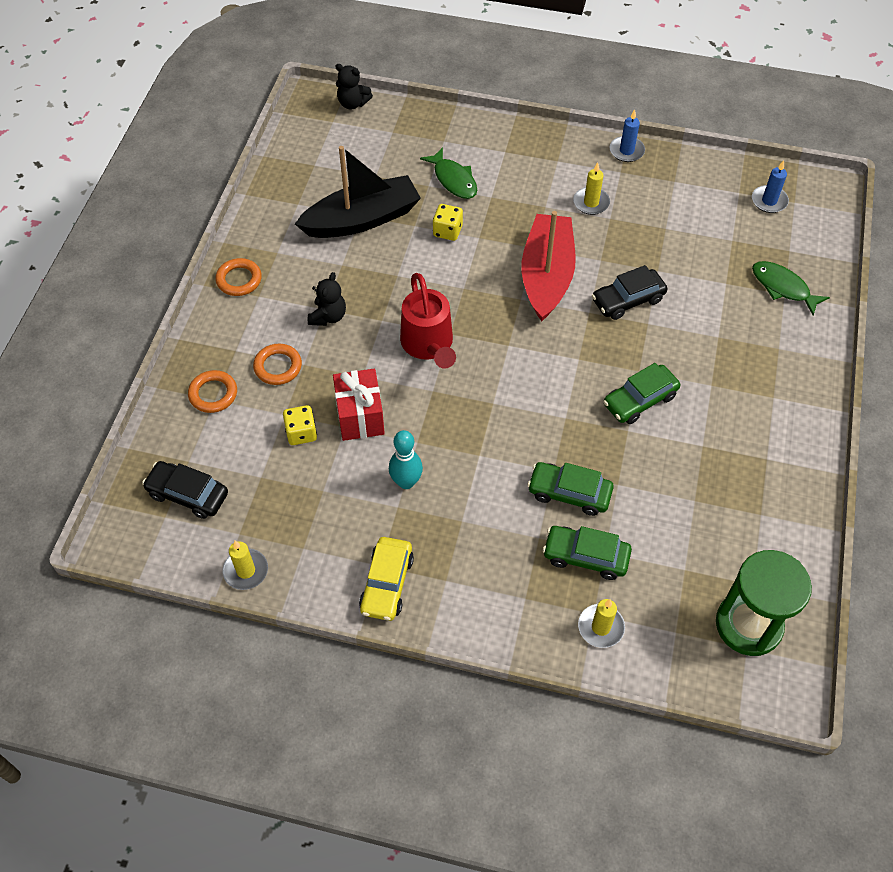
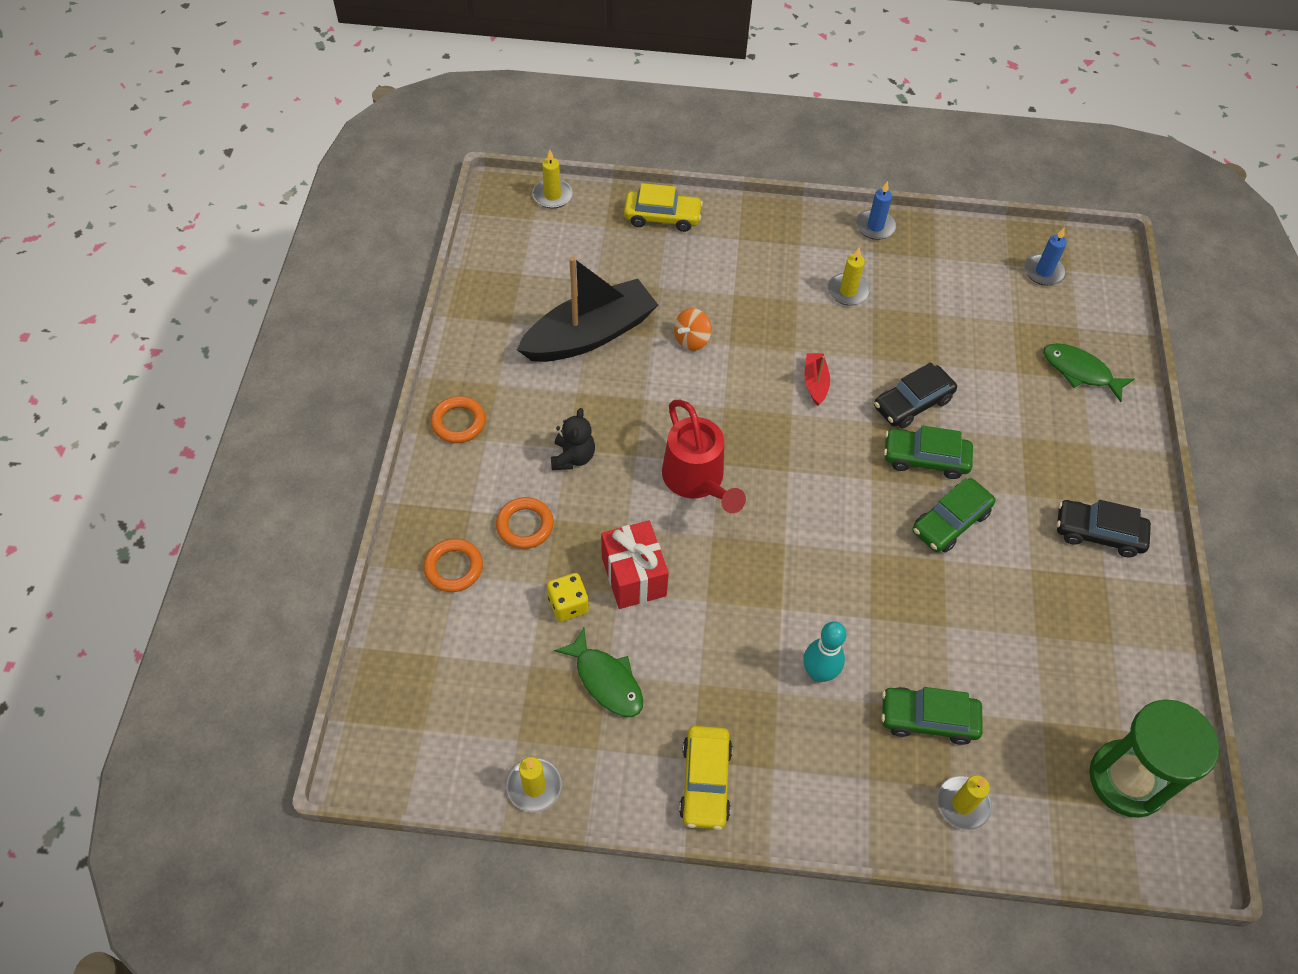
camera: 10 degrees left, 0 degrees up
(188, 494) = (446, 698): black car -> black car (1098, 533)
(353, 103) = (552, 195): black teddy bear -> yellow candle
(406, 482) = (703, 652): turquoise bowling pin -> turquoise bowling pin (818, 673)
(443, 128) = (662, 217): none -> yellow car
(447, 231) = (692, 340): yellow dice -> orange spinning top
(453, 179) = (686, 277): green fish -> green fish (606, 680)
(546, 275) = (815, 382): red boat -> red boat, size x0.42
(569, 493) = (894, 643): green car -> green car (925, 459)

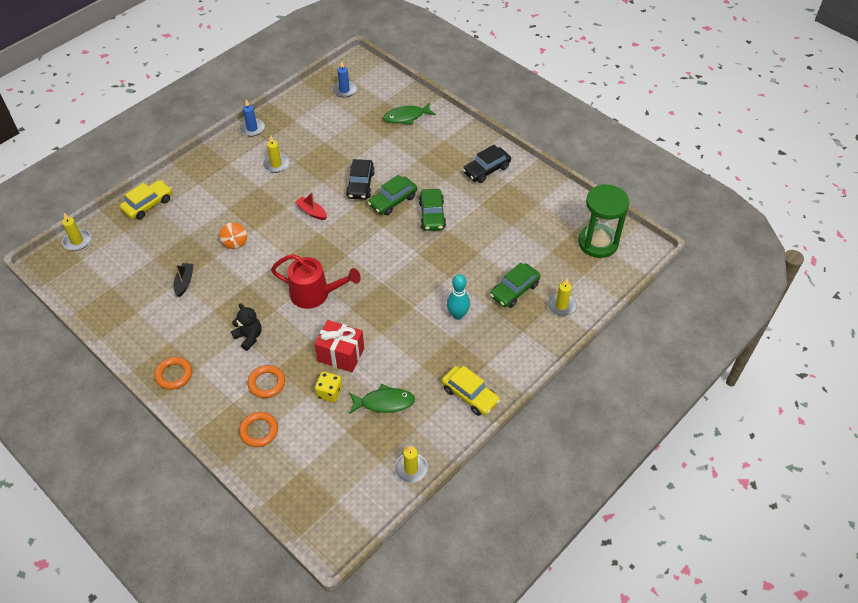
camera: 50 degrees left, 5 degrees down
(590, 334) = (184, 282): black boat -> black boat, size x0.42

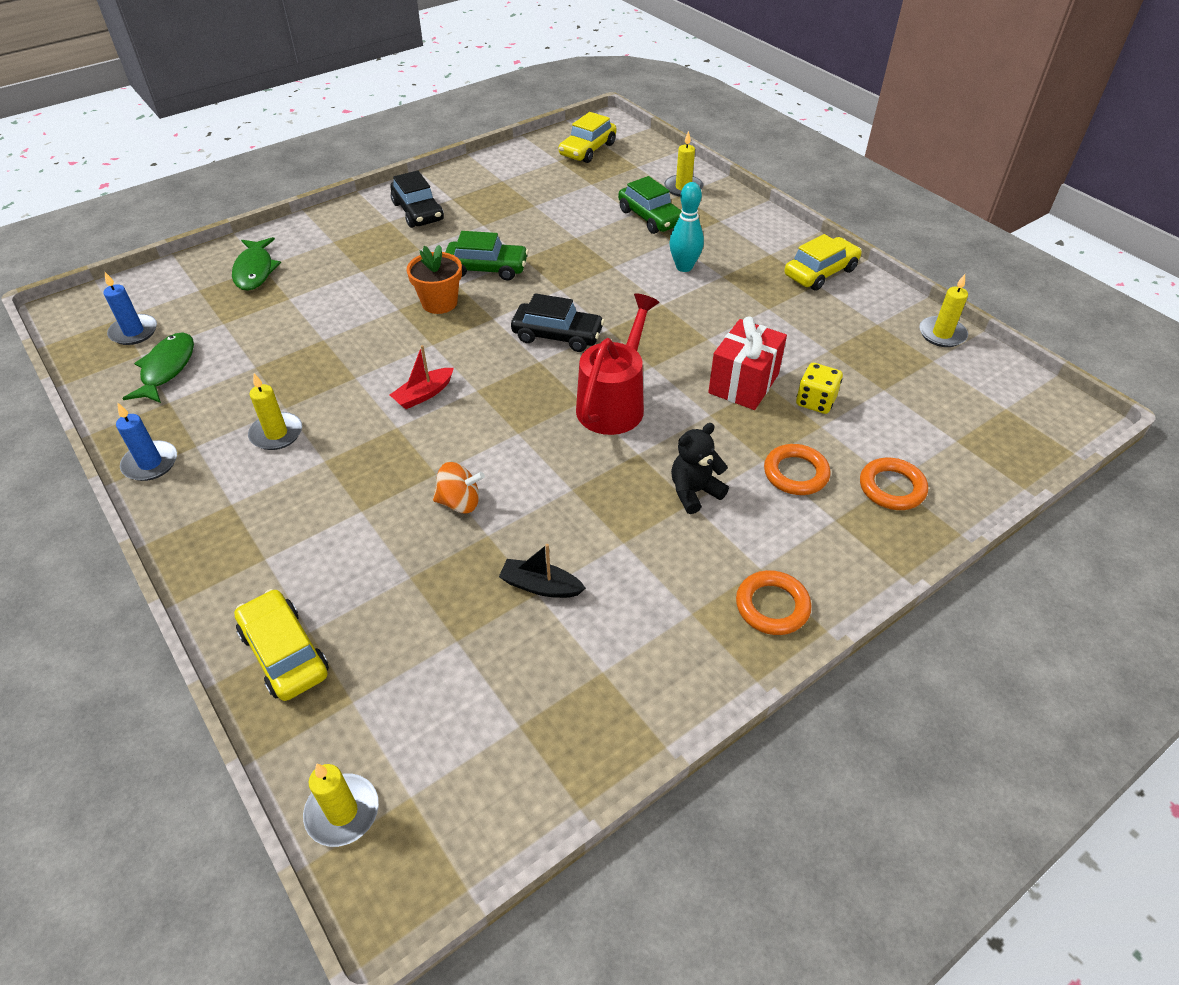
camera: 80 degrees left, 5 degrees down
(360, 185) = (386, 333): black car -> black car (557, 335)
(384, 402) = (833, 348): green fish -> green fish (167, 369)
(393, 201) = (439, 303): green car -> orange flower pot
(598, 243) = (587, 150): green hourglass -> yellow car

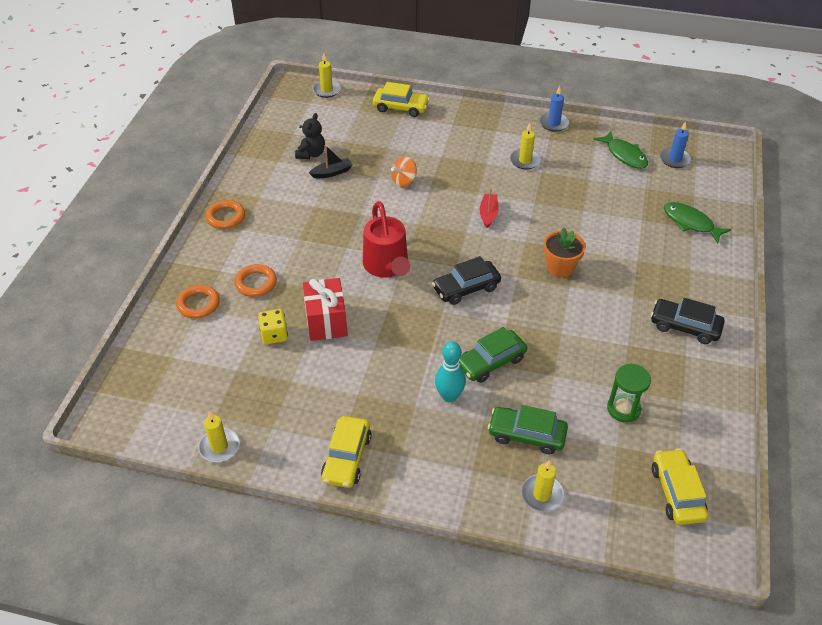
camera: 140 degrees right, 0 degrees up
(486, 268) = (571, 309): green car -> green car (491, 362)
(553, 196) = (623, 409): none -> green hourglass
(694, 492) = (301, 245): black teddy bear -> black teddy bear (311, 154)

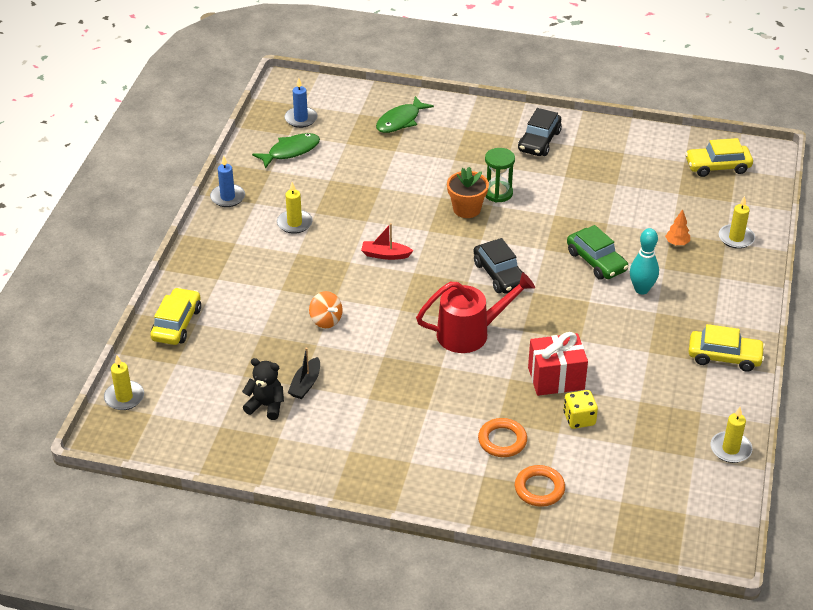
camera: 90 degrees left, 5 degrees down
(226, 217) = (388, 479): orange ring -> none
(332, 172) = (305, 384): black boat -> black boat turned 135 degrees counterclockwise
(526, 435) = (677, 243): green car -> orange tree
(623, 409) = (638, 185): green hourglass -> green hourglass (498, 193)

